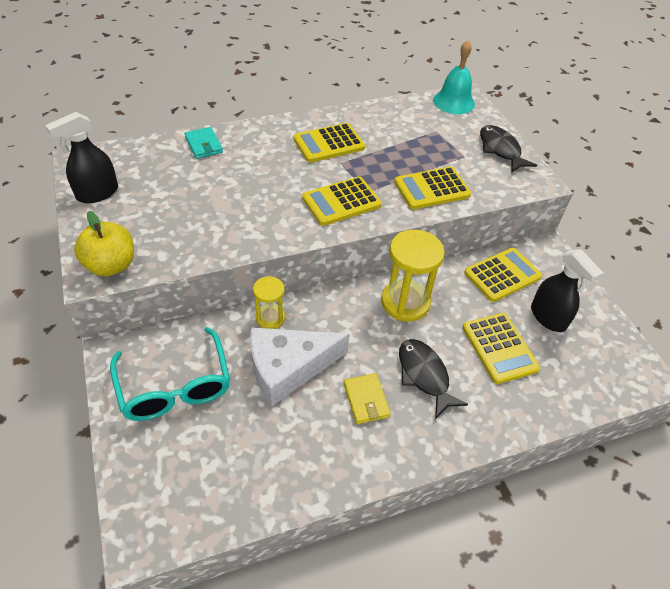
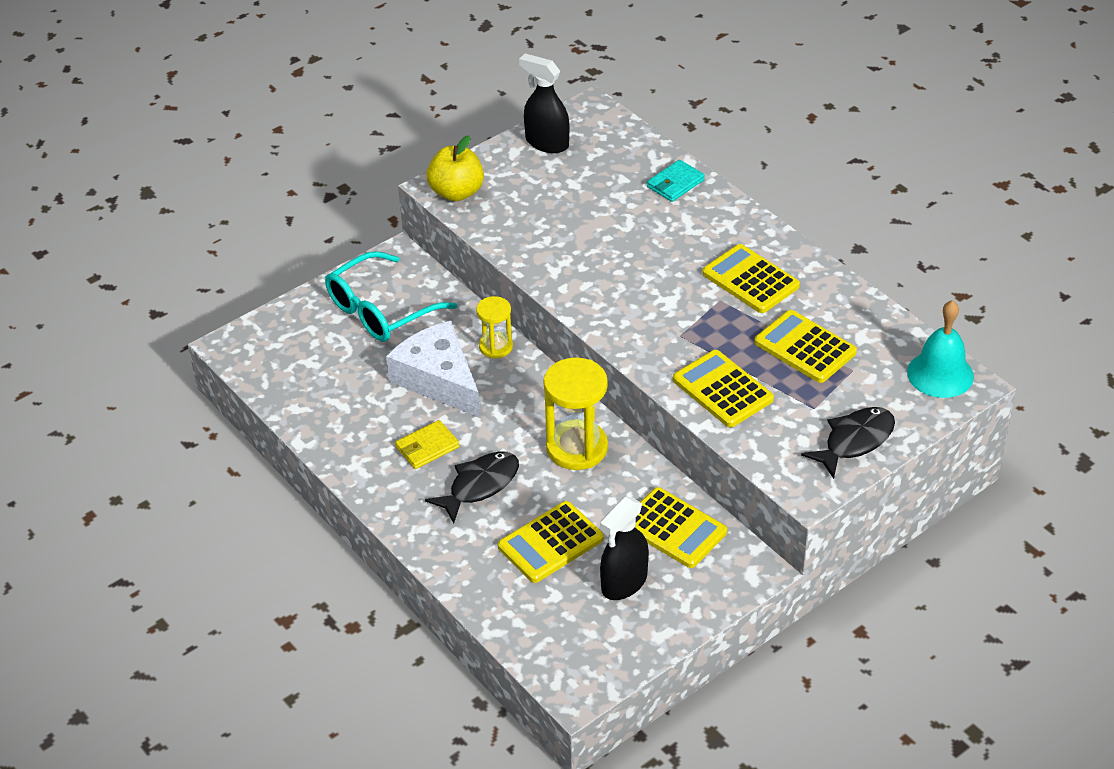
camera: 75 degrees right, 5 degrees down
(341, 202) = (647, 319): yellow calculator -> yellow calculator (805, 347)

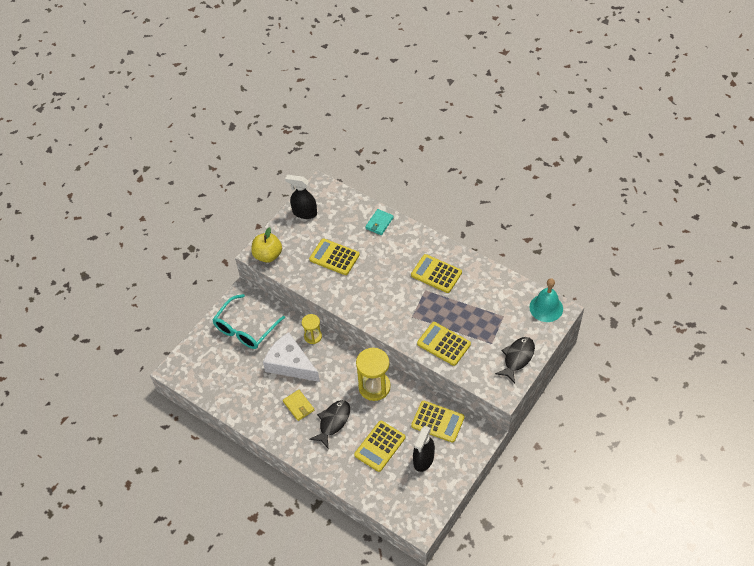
camera: 15 degrees left, 10 degrees up
(427, 447) = (298, 406): yellow wallet -> yellow wallet turned 75 degrees counterclockwise
(805, 347) = (476, 308): yellow calculator -> yellow calculator (334, 257)

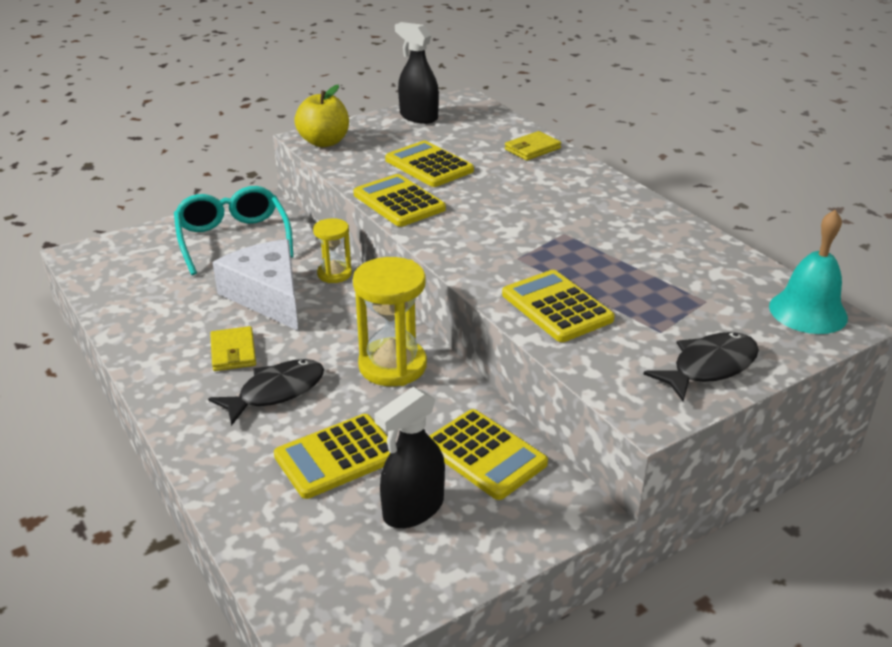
camera: 20 degrees right, 20 degrees down
(245, 329) = (233, 239): turquoise glasses -> turquoise glasses turned 105 degrees clockwise
(379, 223) = (532, 149): turquoise wallet -> yellow wallet
(436, 274) = (598, 220): yellow calculator -> yellow calculator (399, 202)

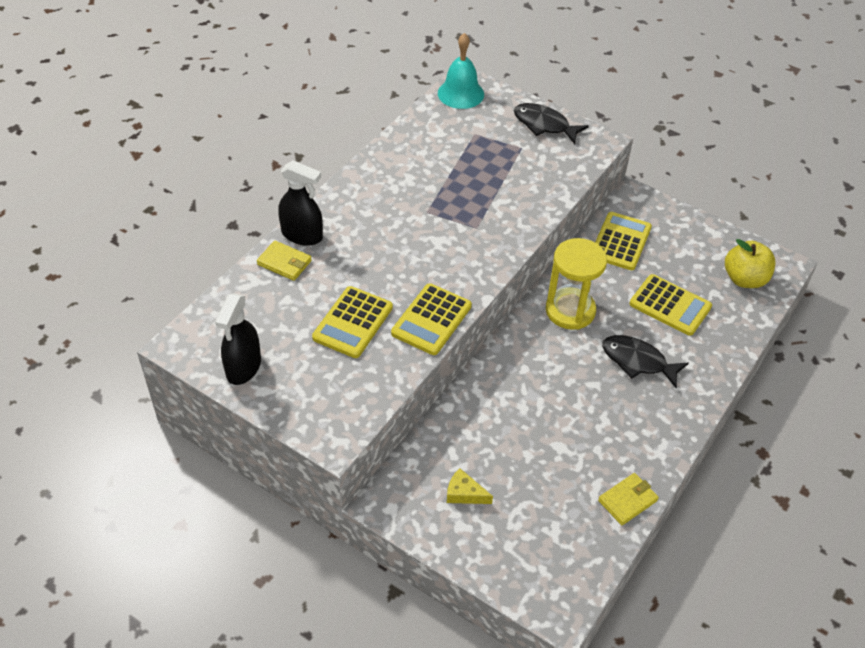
camera: 115 degrees left, 15 degrees up
(233, 239) = (464, 493): turquoise glasses -> yellow cheese
(233, 352) = (615, 407): yellow wallet -> yellow wallet (627, 500)
(267, 296) = (535, 421): white cheese -> none
(324, 142) = (339, 421): yellow apple -> yellow apple (744, 279)
(334, 274) = (479, 390): yellow hourglass -> none
(413, 509) = (682, 258): black spray bottle -> black spray bottle (302, 235)
(556, 307) = (525, 195): yellow calculator -> none

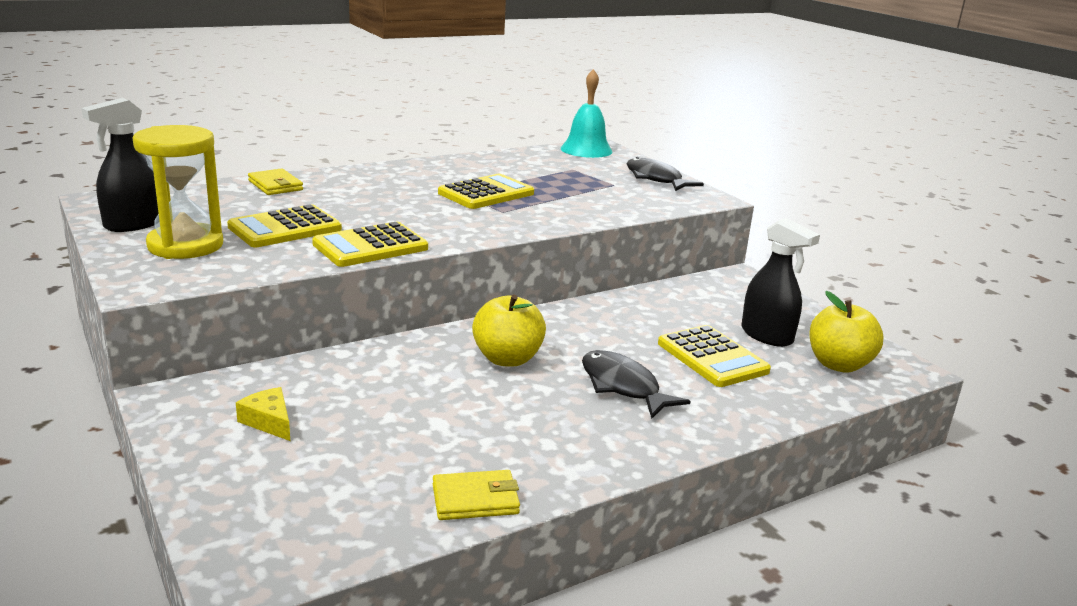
camera: 25 degrees right, 25 degrees down
(302, 235) = (317, 177): black spray bottle -> black spray bottle (767, 336)
(552, 365) = (507, 359): none -> yellow apple
(570, 311) = (576, 328): yellow hourglass -> yellow hourglass (185, 245)
(620, 242) = (692, 299): yellow calculator -> yellow calculator (486, 193)

